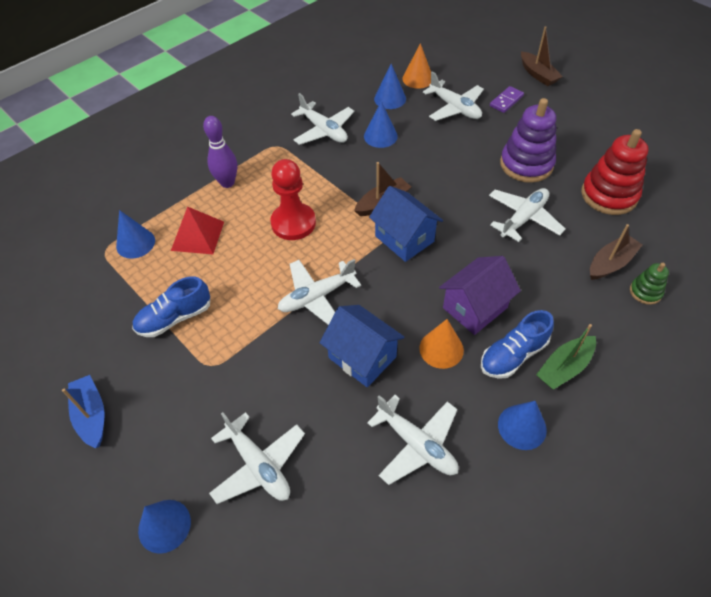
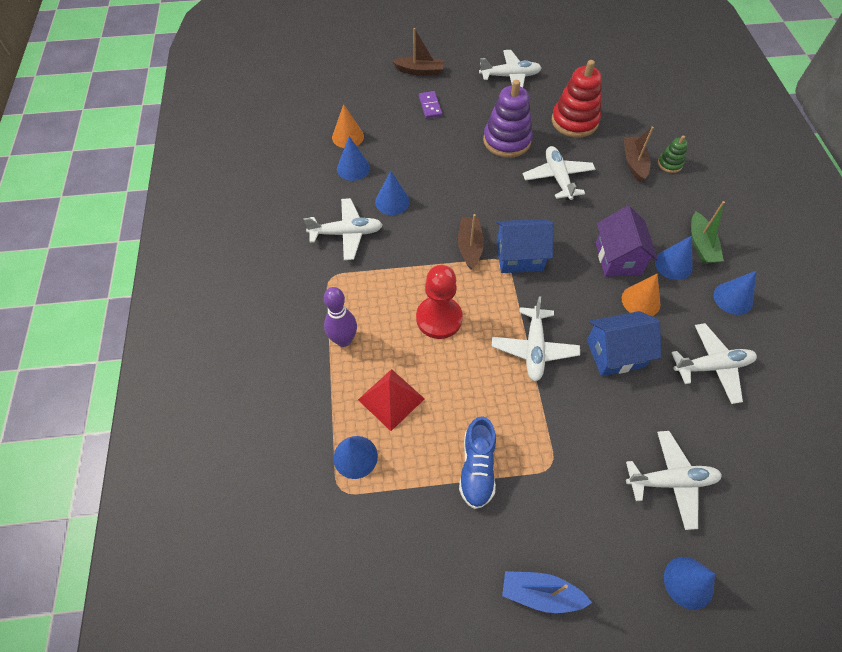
camera: 55 degrees left, 5 degrees up
(454, 108) = (407, 138): white plane -> white plane (510, 76)
(513, 355) = (673, 264): blue shoe -> blue cone

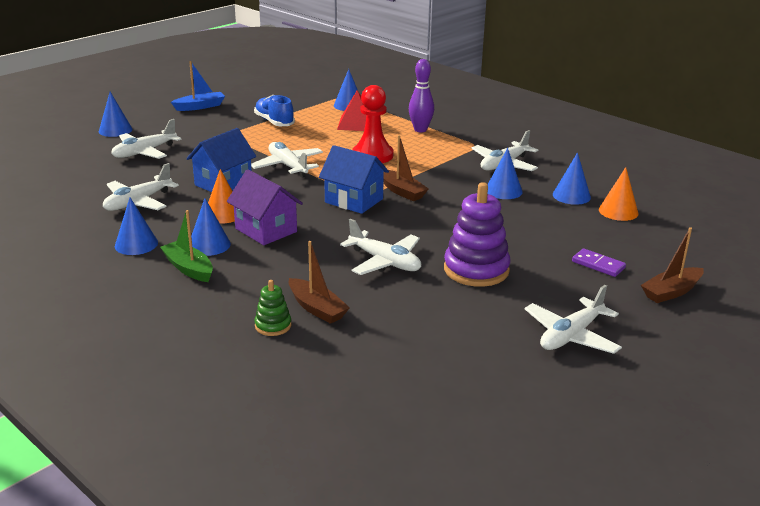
camera: 140 degrees right, 30 degrees down
(519, 257) = (354, 201): blue house -> blue house turned 75 degrees clockwise
(574, 121) = (429, 320): red stacking toy -> none

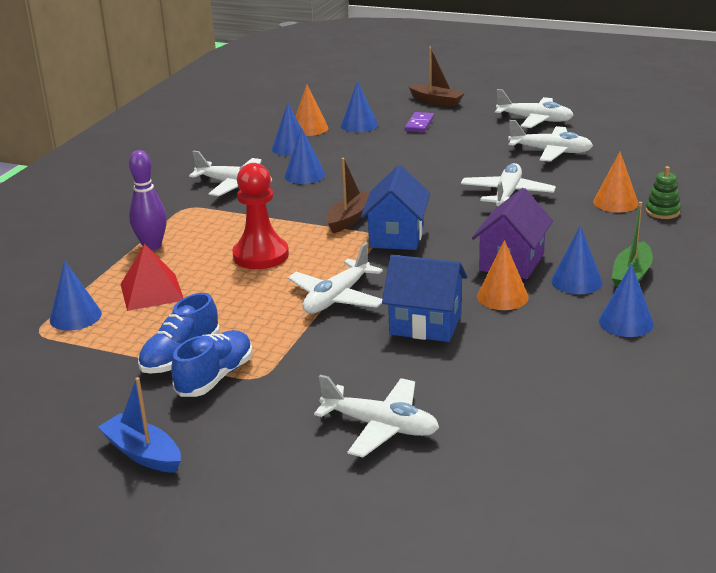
camera: 110 degrees left, 0 degrees up
(115, 130) = (312, 501): blue cone -> blue cone (359, 125)
(138, 202) = (535, 363): white plane -> white plane (550, 152)
(243, 126) = (215, 377): none -> blue shoe
(317, 308) = (615, 202): brown boat -> orange cone
(476, 270) = (478, 160): purple stacking toy -> none

